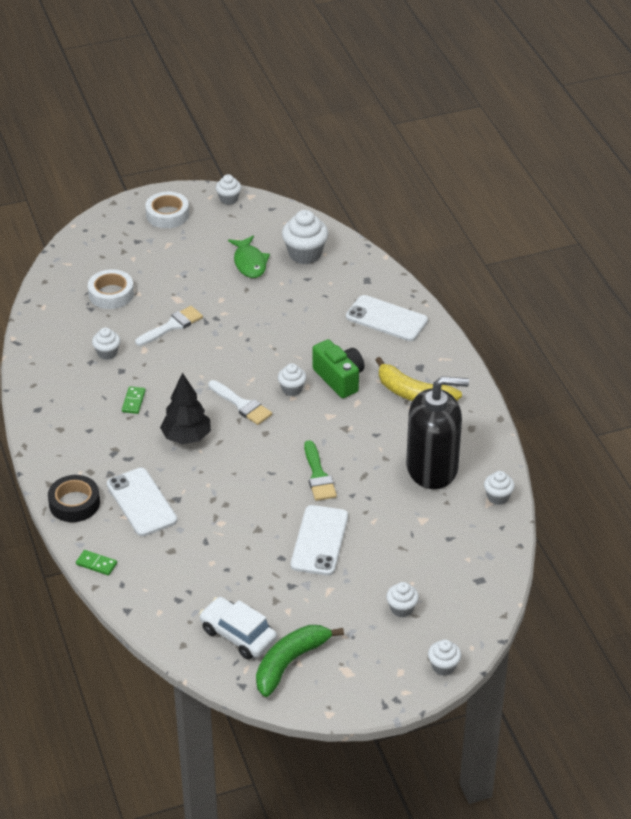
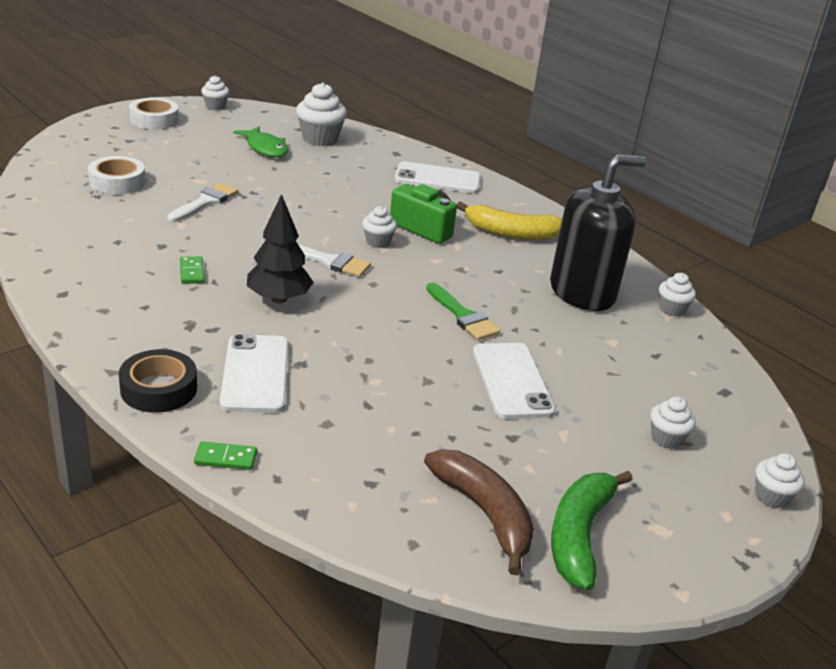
camera: 25 degrees left, 10 degrees down
(107, 353) = (136, 231): white cupcake -> none
(142, 502) = (256, 374): white phone -> white phone turned 45 degrees clockwise
(238, 635) = (484, 513): white car -> brown banana

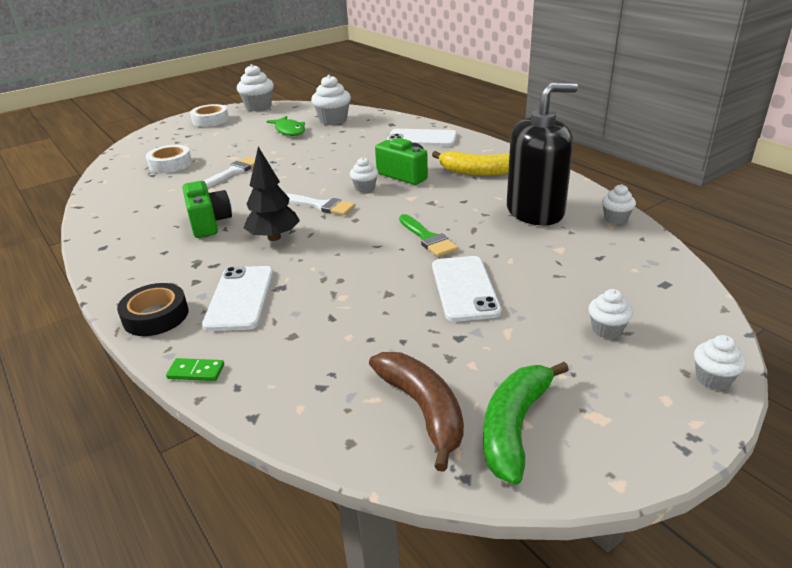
camera: 10 degrees right, 0 degrees up
(192, 272) = (209, 223): green domino -> green camera
(215, 106) = (258, 107): white cupcake -> white cupcake, size x1.74

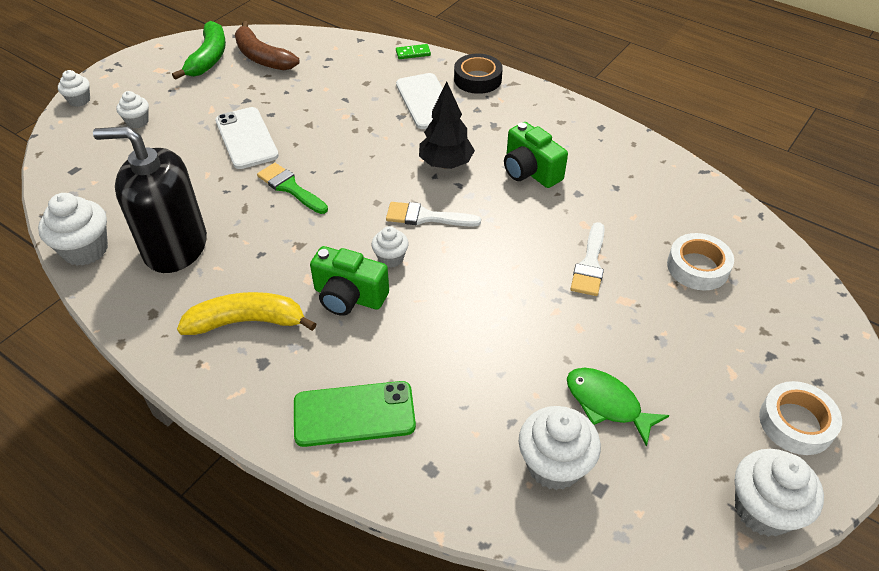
camera: 160 degrees right, 15 degrees up
(422, 138) = (354, 414): white phone -> green phone
(535, 212) = (175, 247): black soap dispenser -> black soap dispenser turned 45 degrees clockwise
(615, 218) = (85, 250): white cupcake -> white cupcake, size x1.74

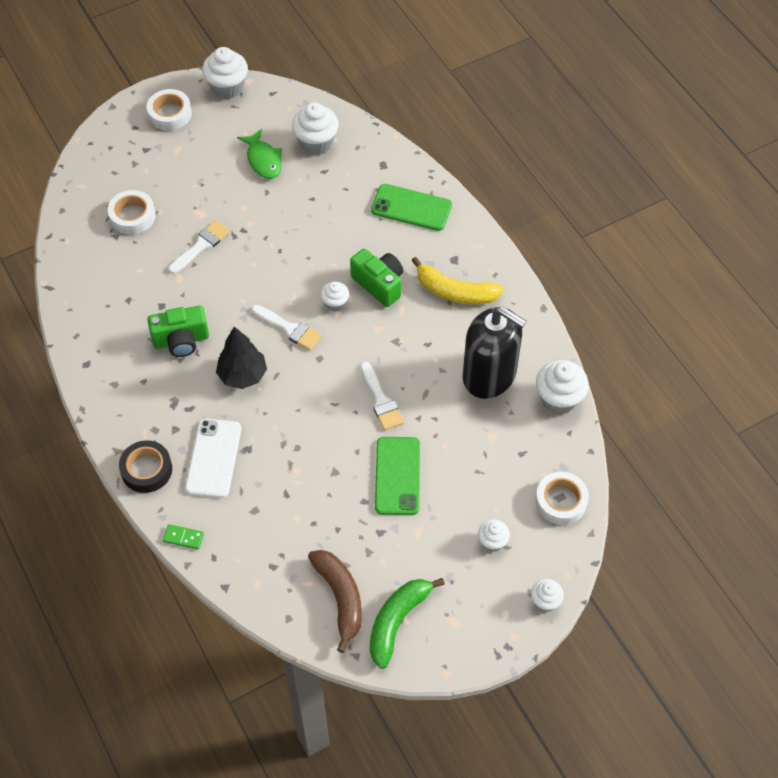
camera: 155 degrees left, 10 degrees up
(72, 166) = (561, 501): none -> white tape
(246, 138) = (397, 476): white phone -> green phone
(290, 188) = (381, 400): green brush -> white brush
(530, 171) = (181, 340): green camera -> green camera turned 90 degrees clockwise

